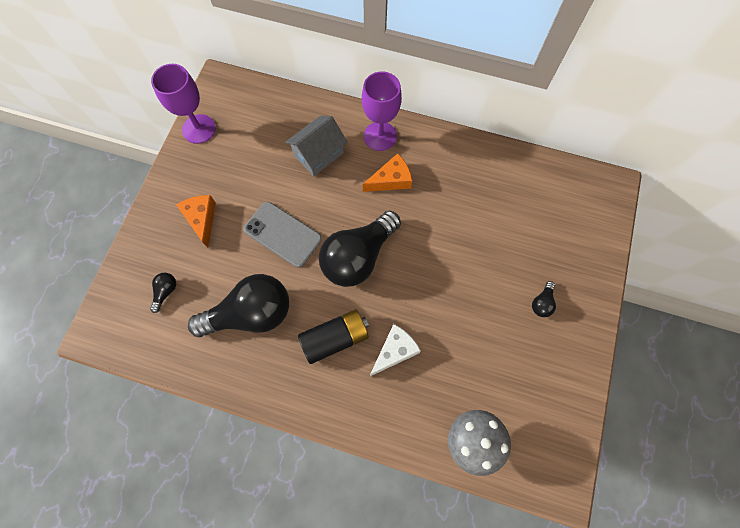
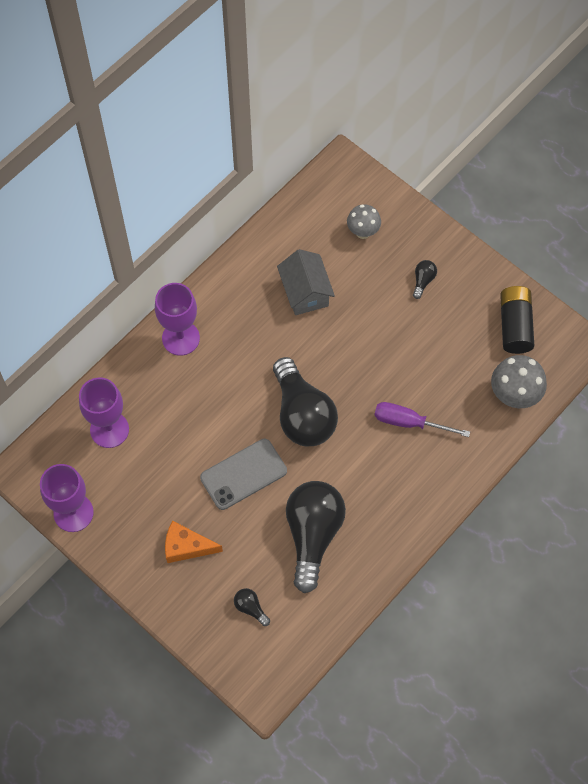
camera: 65 degrees left, 5 degrees down
(278, 122) = (109, 429): none -> purple goblet
(318, 154) = (170, 405): grey house -> grey house (305, 292)
(335, 338) = (373, 468): black battery -> black battery (515, 325)
(391, 180) = (236, 350): orange cheese -> none
(395, 351) = (409, 422): white cheese -> purple screwdriver
(542, 303) = (423, 281): black light bulb -> black light bulb turned 120 degrees counterclockwise
(558, 230) = (363, 232): none -> grey mushroom

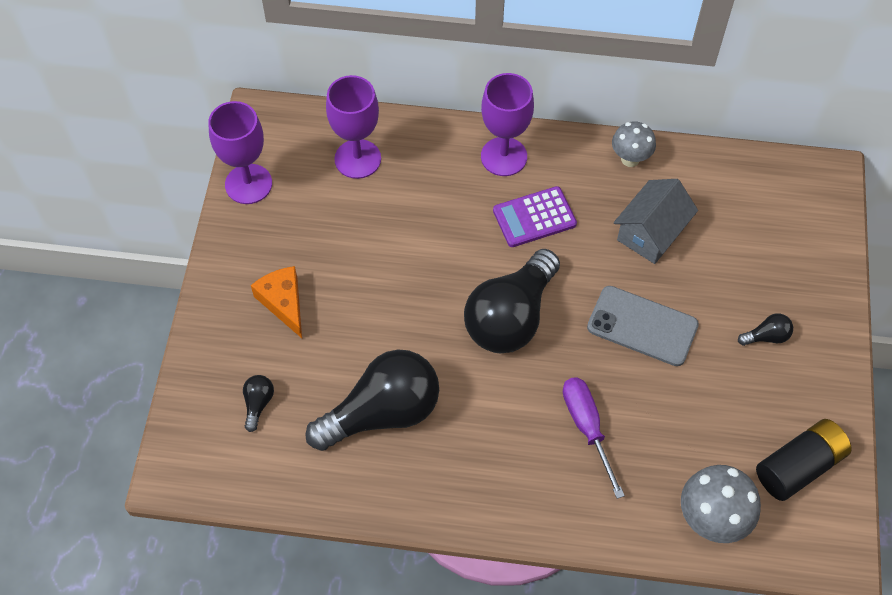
camera: 55 degrees right, 5 degrees down
(241, 351) = (534, 217): none -> purple calculator
(243, 474) = (401, 304): grey phone -> grey phone (642, 326)
(363, 232) = (769, 243): grey mushroom -> grey mushroom (630, 159)

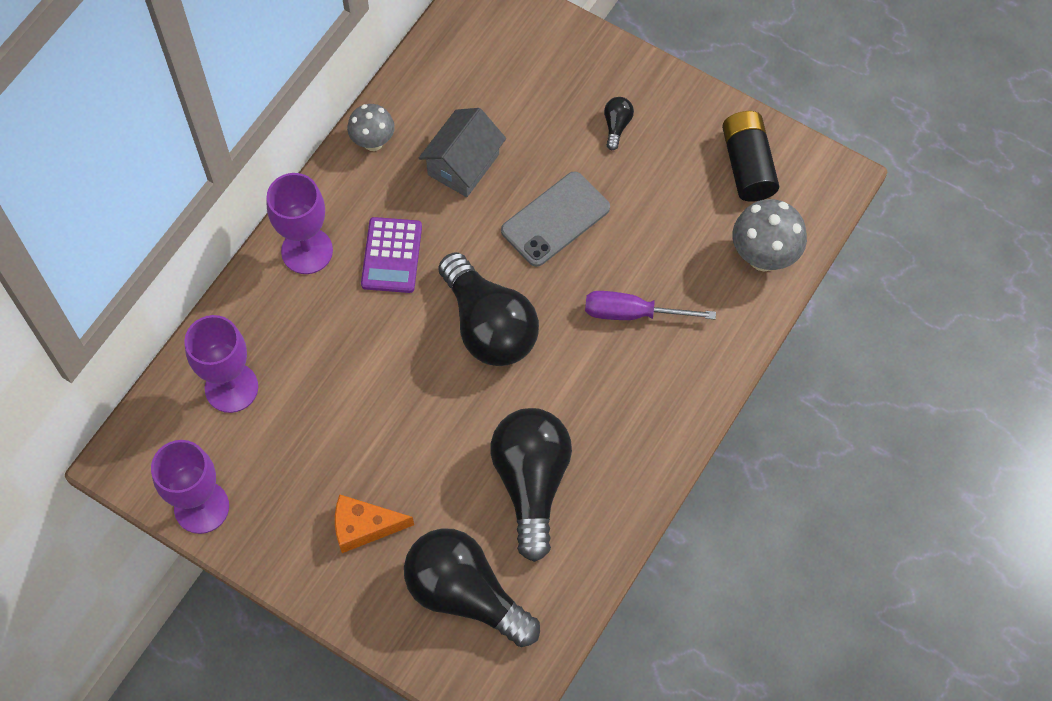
camera: 65 degrees left, 5 degrees up
(258, 404) = (465, 594): black light bulb -> black light bulb, size x2.49
(651, 233) = (463, 164): grey house -> grey house turned 60 degrees clockwise

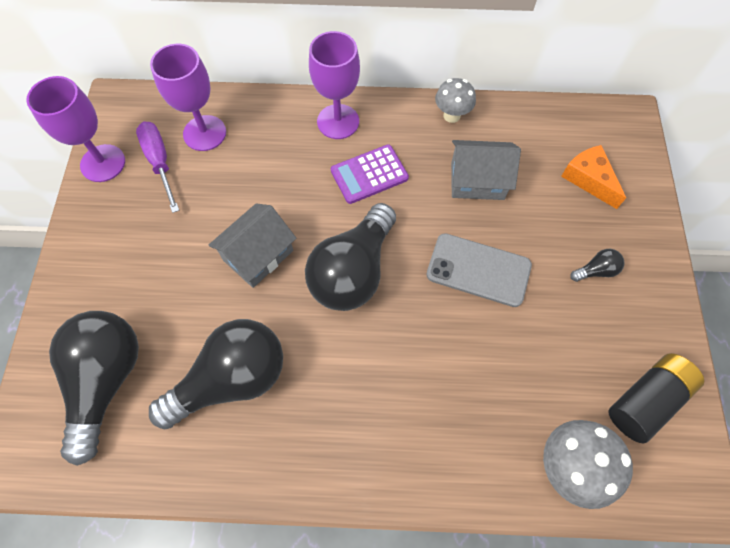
camera: 60 degrees right, 0 degrees up
(364, 527) = (134, 274): orange cheese -> orange cheese (589, 179)
(417, 402) = (258, 255): none -> grey house
(632, 313) = (435, 378): purple screwdriver -> purple screwdriver (160, 162)

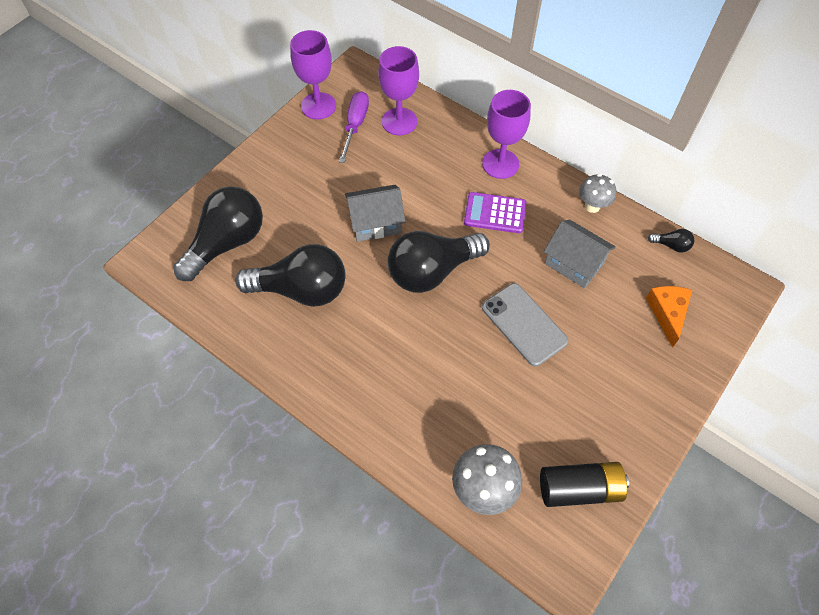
camera: 35 degrees right, 5 degrees down
(596, 271) = (616, 379): black light bulb -> black light bulb (671, 245)

